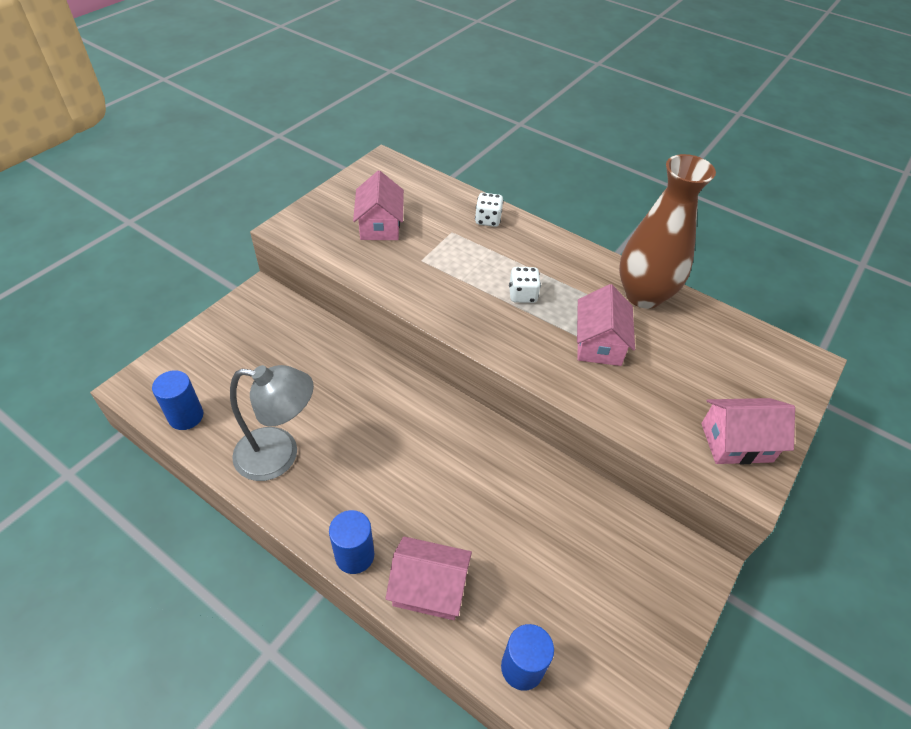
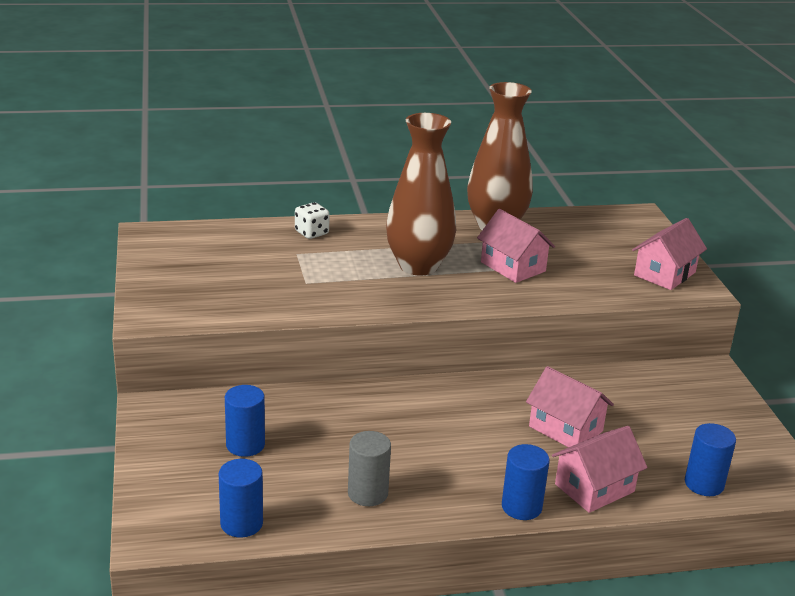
camera: 45 degrees left, 20 degrees down
(268, 359) = (245, 445): none -> blue cylinder
(279, 455) = (367, 493): grey lamp -> grey cylinder
(380, 225) = (229, 277): pink house -> pink house (565, 429)
(522, 295) = (418, 266): white dice -> brown vase

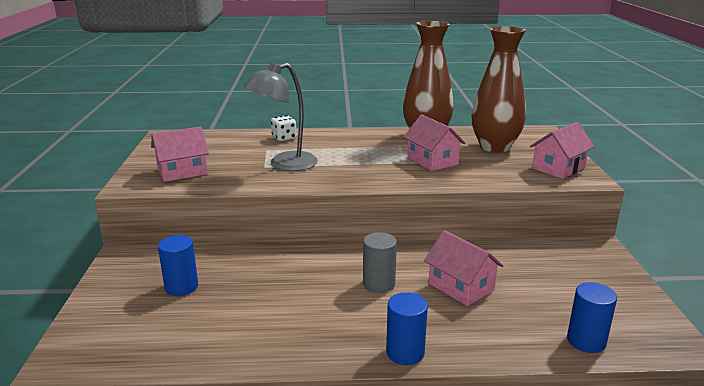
camera: 10 degrees right, 5 degrees down
(241, 523) = (145, 352): blue cylinder -> none
(330, 278) = (284, 164): none -> grey lamp
(367, 493) = (267, 332): grey cylinder -> grey cylinder (379, 284)
(418, 266) = (357, 159): brown vase -> brown vase (494, 147)
(594, 488) = (478, 339): pink house -> pink house (182, 171)

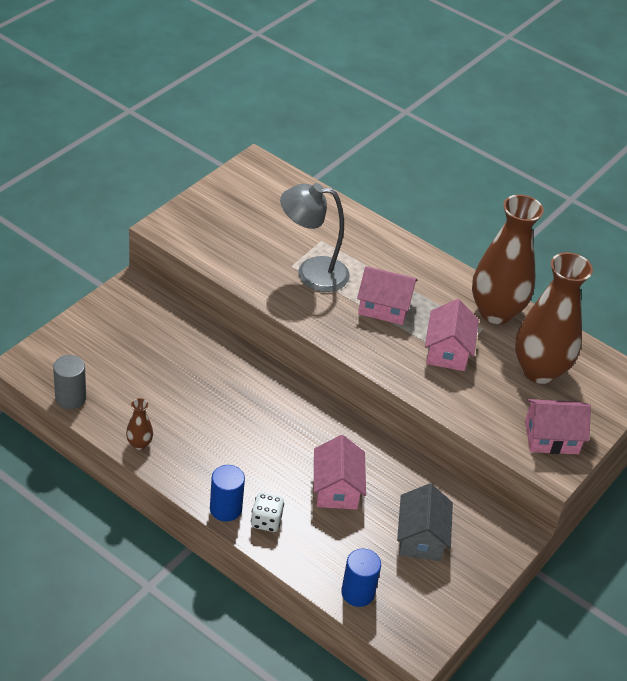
camera: 35 degrees right, 20 degrees up
(181, 287) = (143, 349): blue cylinder -> none
(182, 171) = (221, 231): pink house -> pink house (384, 307)
(262, 353) = (139, 444): none -> brown vase
(284, 138) = (357, 231): white dice -> white dice (266, 521)
(379, 284) = (280, 443): grey cylinder -> grey cylinder (70, 398)
(557, 280) = (421, 537): none -> grey house

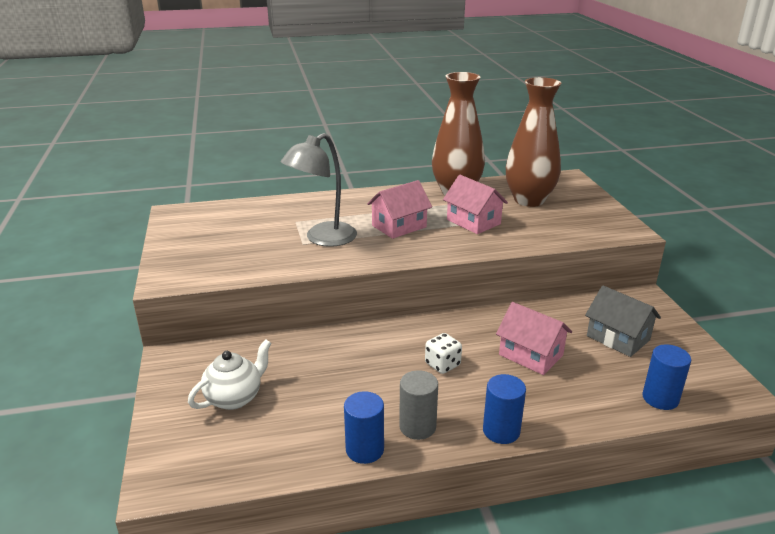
camera: 45 degrees left, 15 degrees down
(70, 398) = (249, 471): grey cylinder -> grey cylinder (417, 427)
(125, 348) = (235, 397): none -> white teapot
(139, 444) = (364, 449): brown vase -> blue cylinder
(266, 521) = (537, 412): white dice -> white dice (442, 364)
(551, 437) = (598, 220): pink house -> none

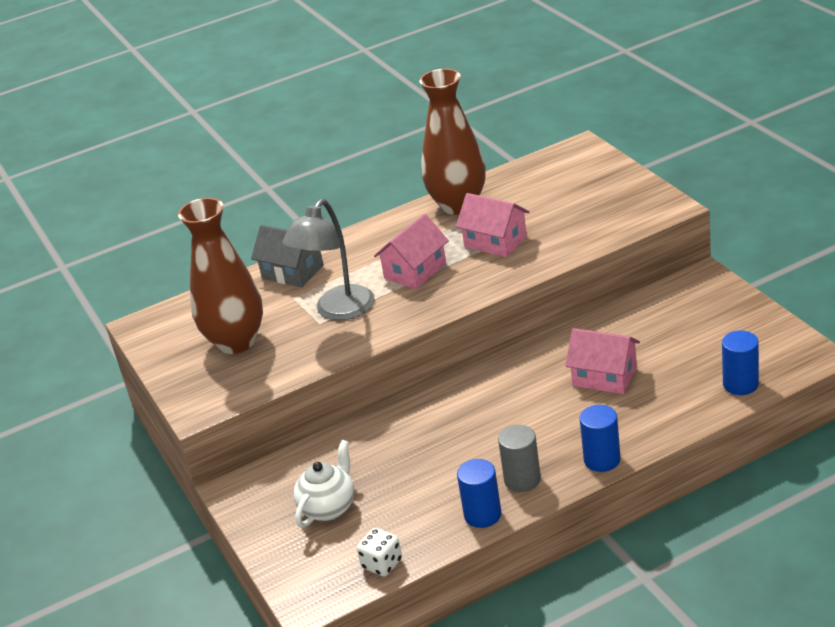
camera: 10 degrees left, 5 degrees up
(442, 364) = (520, 413): white dice -> white dice (382, 564)
(529, 200) = (546, 194): brown vase -> brown vase (236, 342)
(618, 338) = (686, 332): grey house -> grey house (292, 272)

